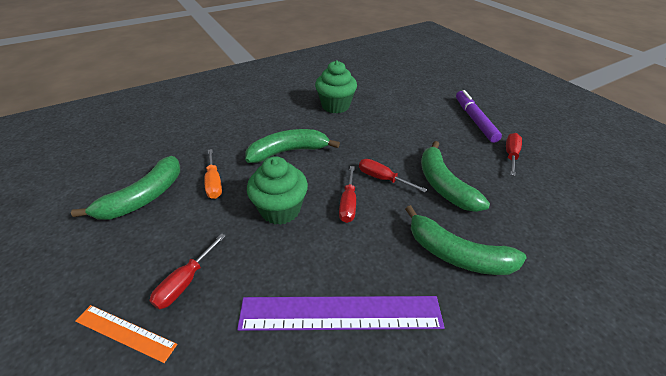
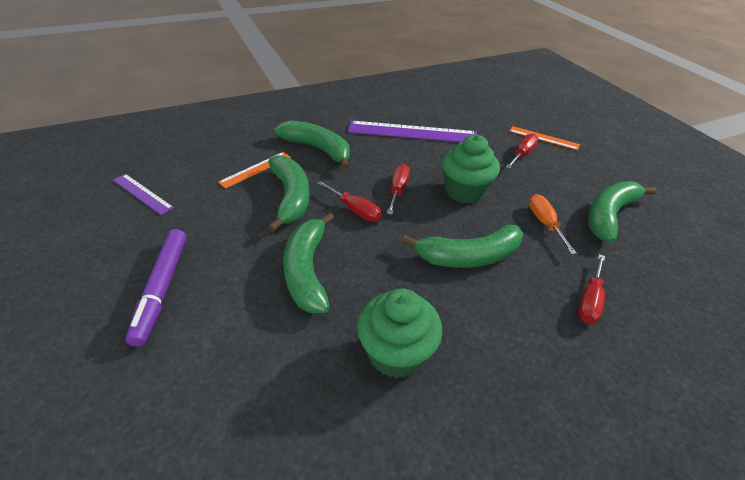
camera: 175 degrees left, 0 degrees up
(398, 135) = (307, 270): none -> green banana
(500, 213) = (256, 169): none -> orange ruler
(510, 155) = (177, 223): red screwdriver -> red screwdriver (589, 300)
(567, 175) = (142, 194): none -> purple ruler

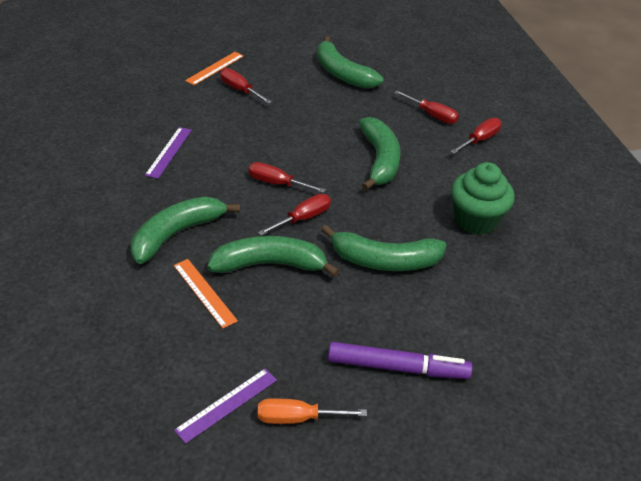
camera: 80 degrees left, 0 degrees up
(412, 132) = (169, 152): purple ruler -> purple ruler, size x0.53
(464, 191) = (290, 141): green cupcake -> none
(545, 223) = (346, 109): orange screwdriver -> orange screwdriver (297, 418)
(570, 356) = (479, 140): none -> red screwdriver

